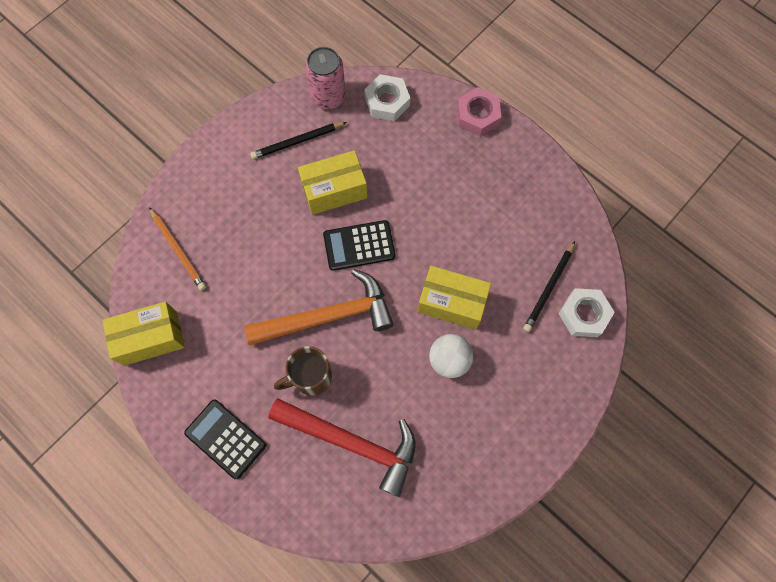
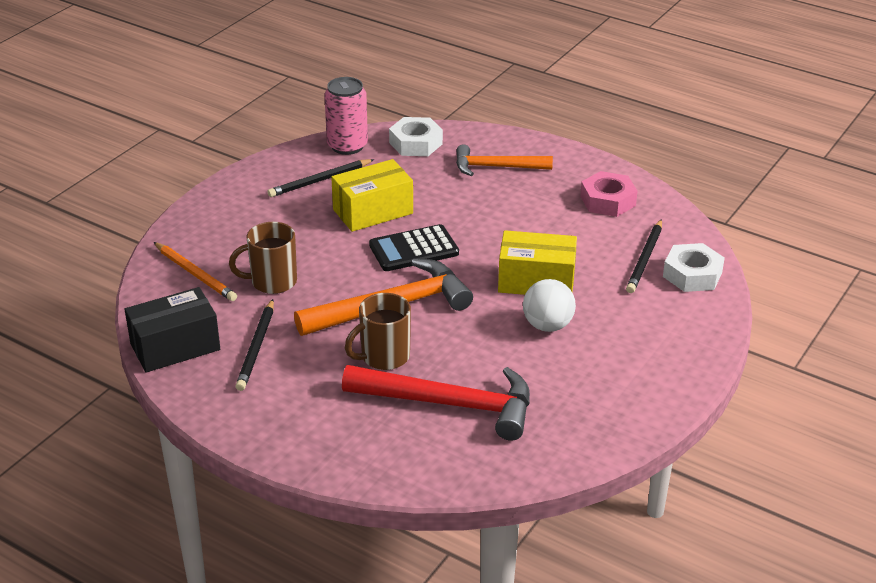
camera: 10 degrees left, 35 degrees down
(150, 338) = (175, 347): yellow box -> black box
(213, 349) = (257, 347): none -> black pencil
(225, 439) = (289, 419): black calculator -> none
(237, 269) = (272, 282): none -> brown mug
(449, 145) = (496, 167): none -> orange hammer
(477, 115) = (521, 144): pink nut -> pink nut (607, 201)

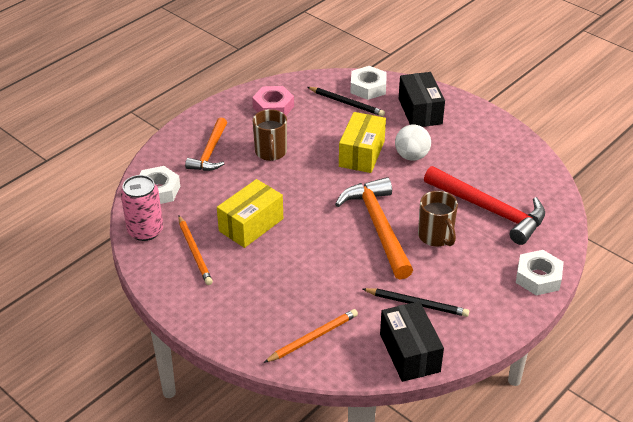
camera: 80 degrees left, 5 degrees up
(272, 282) = (334, 290): brown mug -> brown mug (271, 152)
(320, 180) = (195, 252): black pencil -> orange pencil
(320, 455) = (538, 277): none -> white nut
(373, 211) = (251, 225): yellow box -> yellow box turned 60 degrees clockwise
(414, 249) = (309, 208): black calculator -> none
(450, 404) = (489, 210): red hammer -> red hammer turned 105 degrees clockwise
(657, 327) = (420, 111): none -> black box

